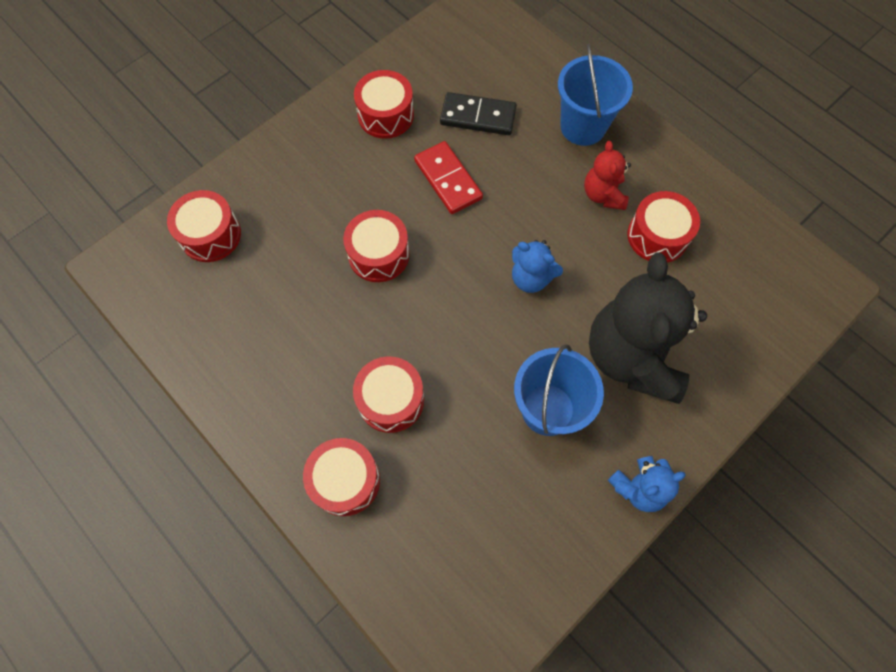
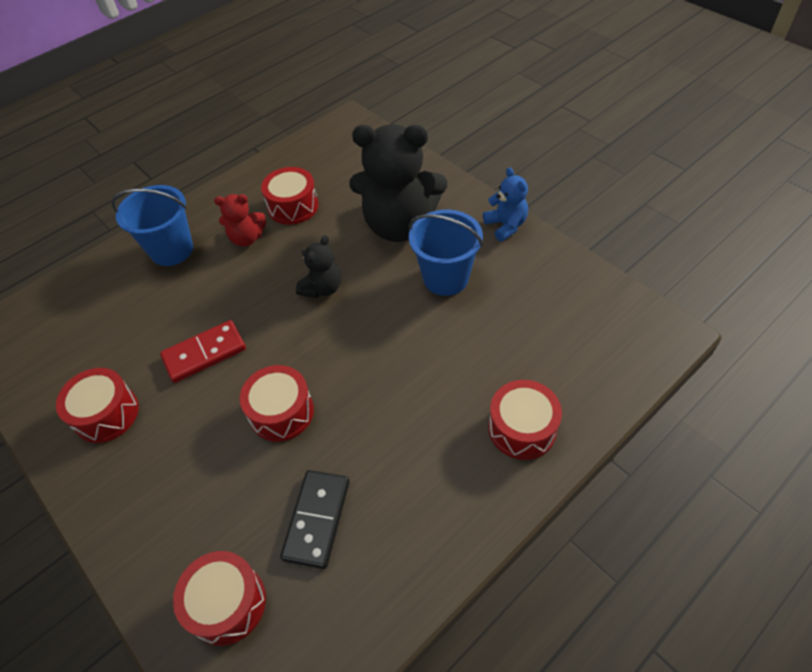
camera: 85 degrees left, 15 degrees down
(391, 400) = (440, 393): red drum -> none
(478, 117) = (135, 329): black domino -> black domino (317, 519)
(531, 278) = (322, 288): blue teddy bear -> black teddy bear

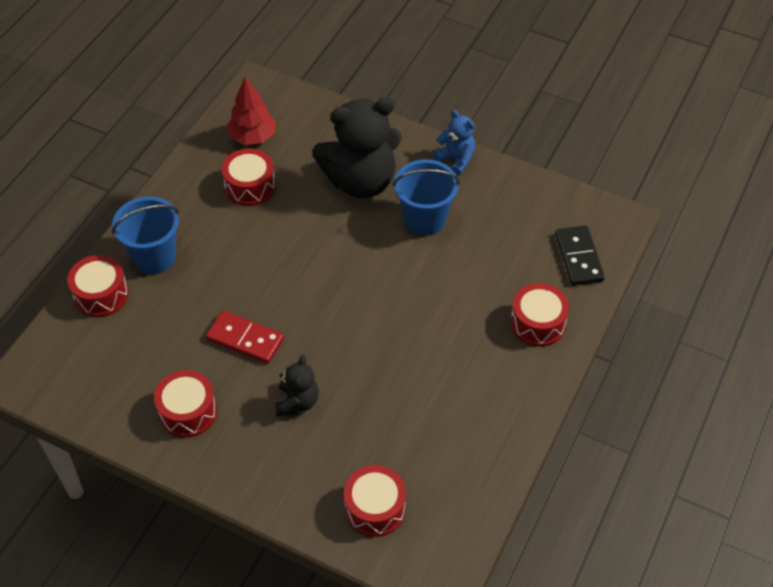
camera: 25 degrees left, 0 degrees up
(204, 353) = (245, 339): red domino -> red domino turned 75 degrees clockwise
(247, 238) = (222, 228): red teddy bear -> none
(281, 412) = (341, 366): red drum -> red drum (101, 295)
(317, 519) = (412, 433): black domino -> black domino (579, 257)
(320, 163) = (253, 137): none -> red tree
(322, 288) = (320, 256): black teddy bear -> black teddy bear (297, 402)

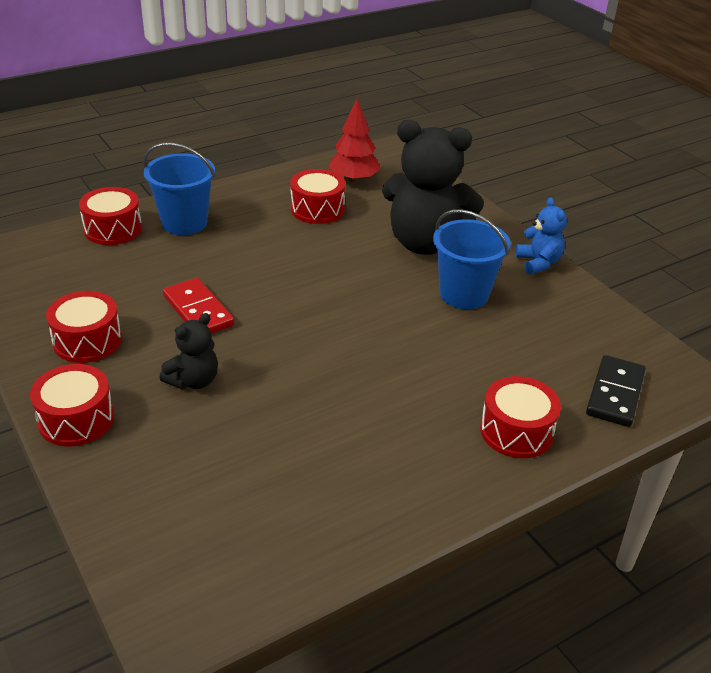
camera: 30 degrees right, 15 degrees down
(375, 508) = (174, 514): red drum -> red drum (76, 419)

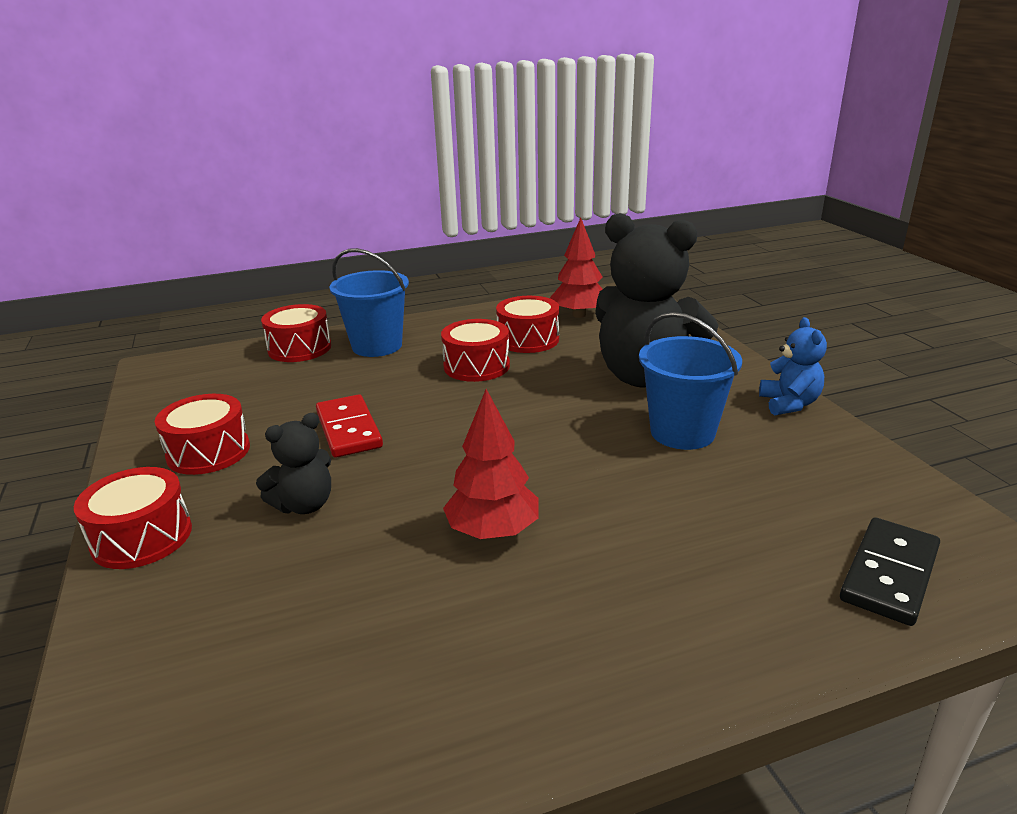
camera: 15 degrees right, 10 degrees down
(346, 389) = (493, 531): none -> red tree
(516, 431) = (724, 613): red drum -> red drum (476, 366)

